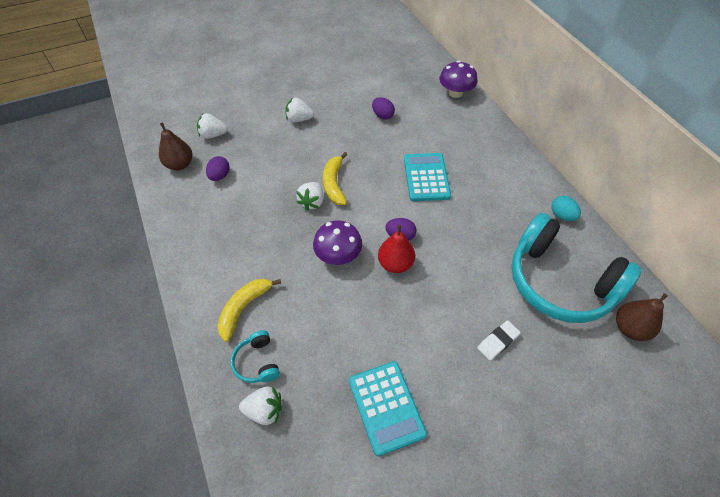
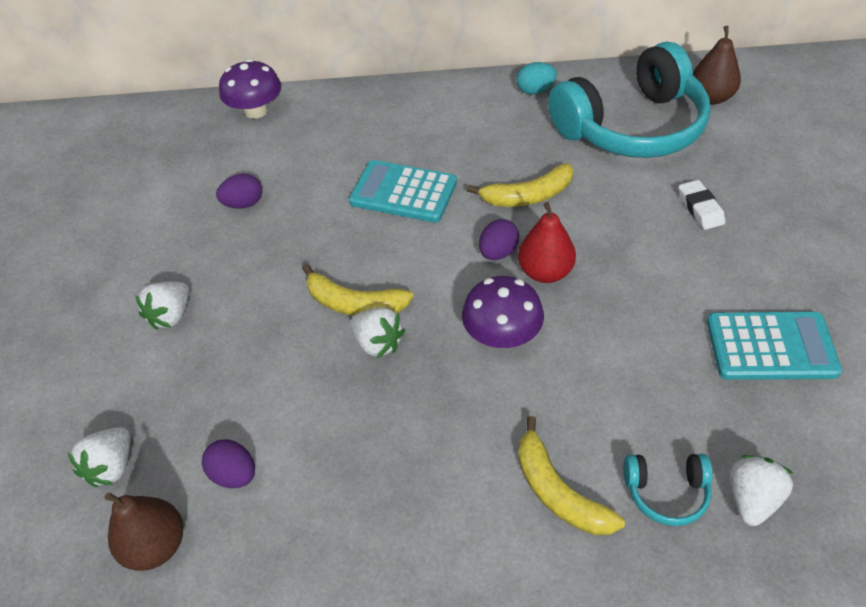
camera: 65 degrees left, 5 degrees down
(455, 238) = (528, 196): none -> yellow banana

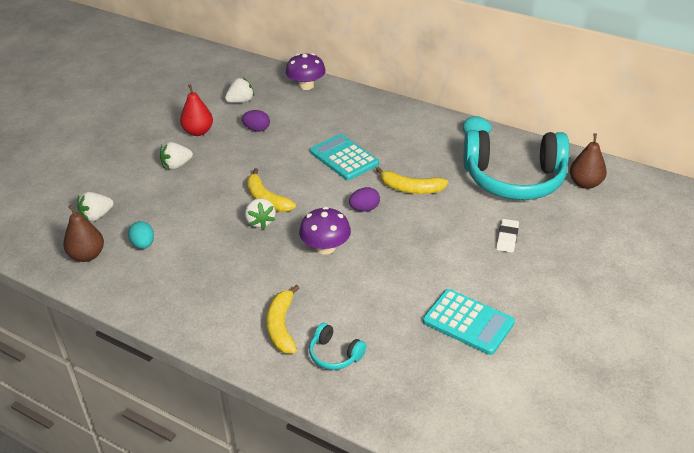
camera: 30 degrees right, 10 degrees down
(234, 474) = (143, 245): purple egg -> turquoise egg
(545, 272) = (380, 229): red pear -> red pear (198, 132)
(752, 499) = (376, 380): white strawberry -> white strawberry (241, 101)

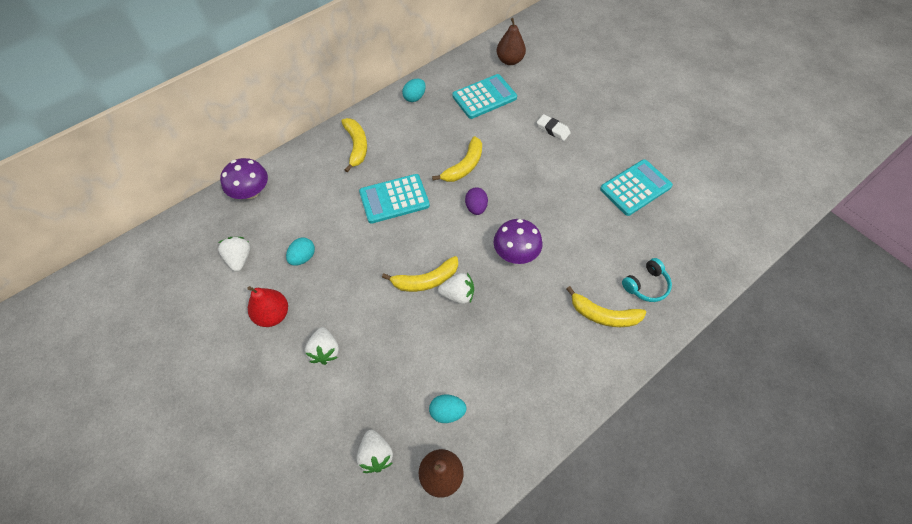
camera: 70 degrees left, 20 degrees up
(257, 129) = (303, 257): purple egg -> turquoise egg
(389, 121) = (356, 146): none -> yellow banana
(514, 179) = (484, 97): turquoise headphones -> turquoise calculator

